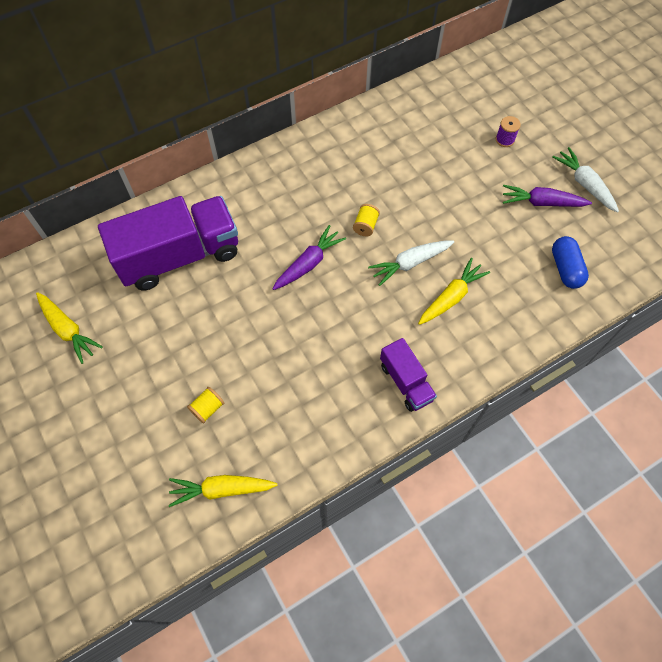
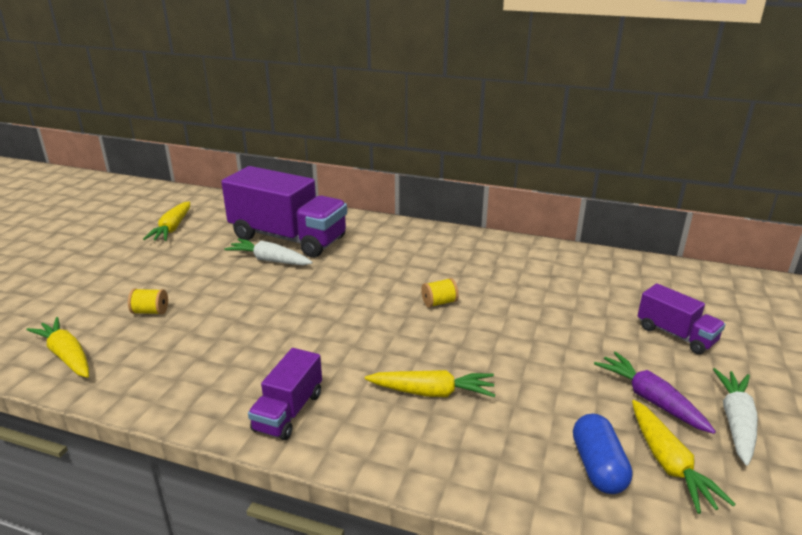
camera: 50 degrees right, 35 degrees down
(309, 263) = (358, 293): purple carrot -> none
(410, 263) = (434, 346): white carrot -> white carrot (269, 260)
(505, 140) = (675, 335): purple spool -> purple truck
(565, 268) = (598, 467): blue capsule -> blue capsule turned 45 degrees counterclockwise
(586, 238) = (669, 464): none -> yellow carrot

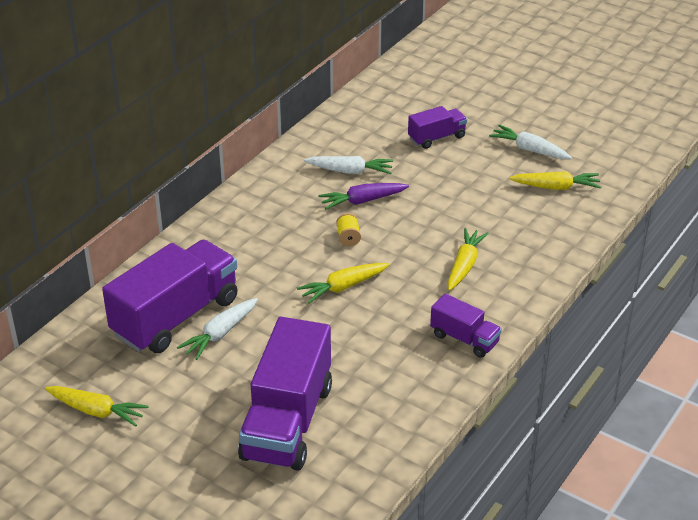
camera: 75 degrees left, 10 degrees up
(66, 355) = (343, 476): yellow carrot -> yellow carrot (343, 287)
(150, 311) = (287, 421): yellow spool -> purple truck
(555, 287) = (350, 171): none -> white carrot
(598, 467) = (552, 214): blue capsule -> none
(650, 399) = (500, 173): purple carrot -> purple carrot (362, 201)

